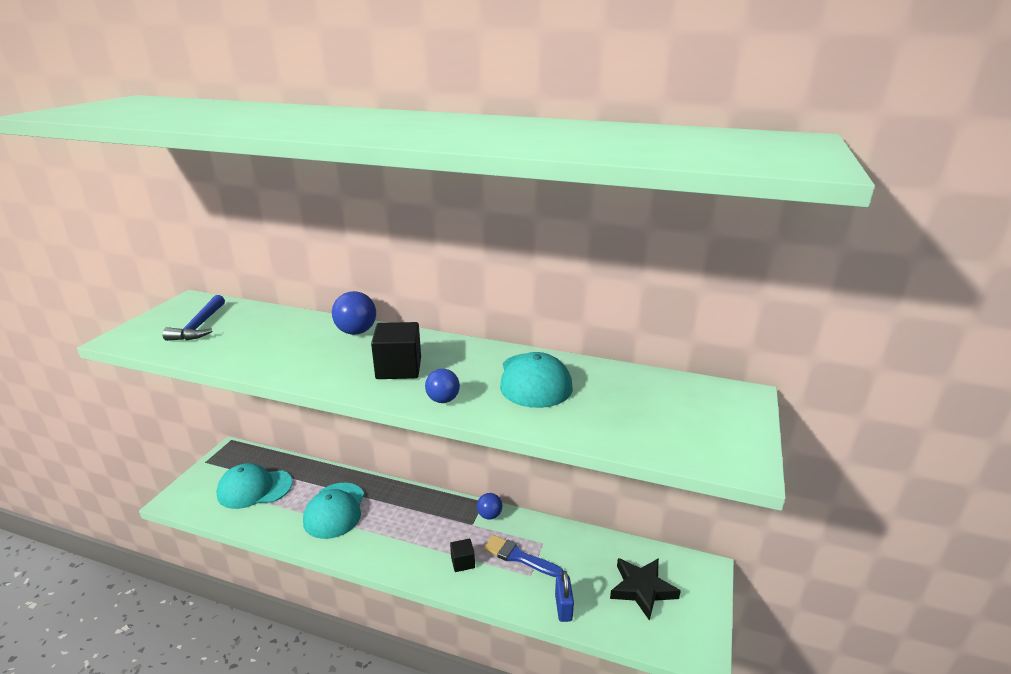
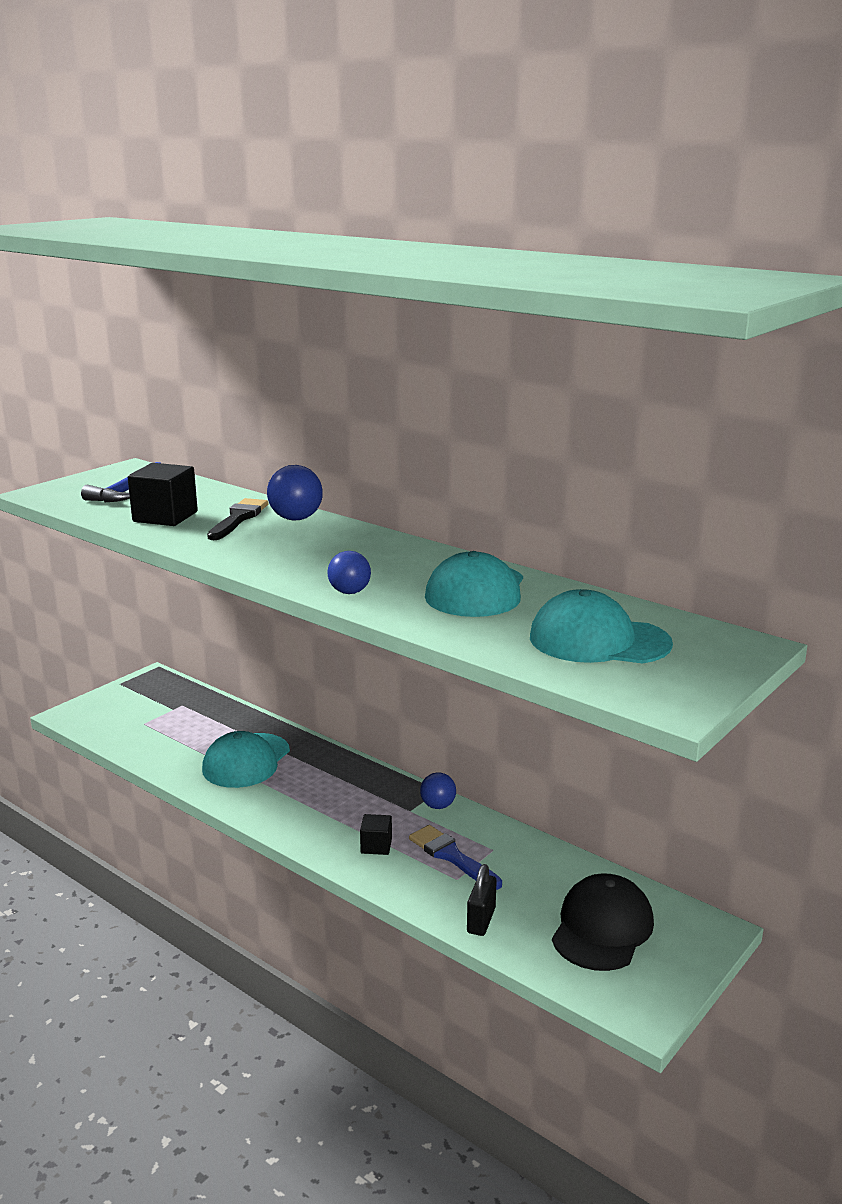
camera: 20 degrees right, 5 degrees down
(254, 488) = (163, 720): turquoise cap -> turquoise cap (599, 640)
(310, 339) = (238, 519): none -> black brush
(399, 368) = (320, 557): black cube -> black cube (165, 517)
(563, 607) = (481, 920): blue padlock -> black padlock
(642, 589) = (602, 928): black star -> black cap

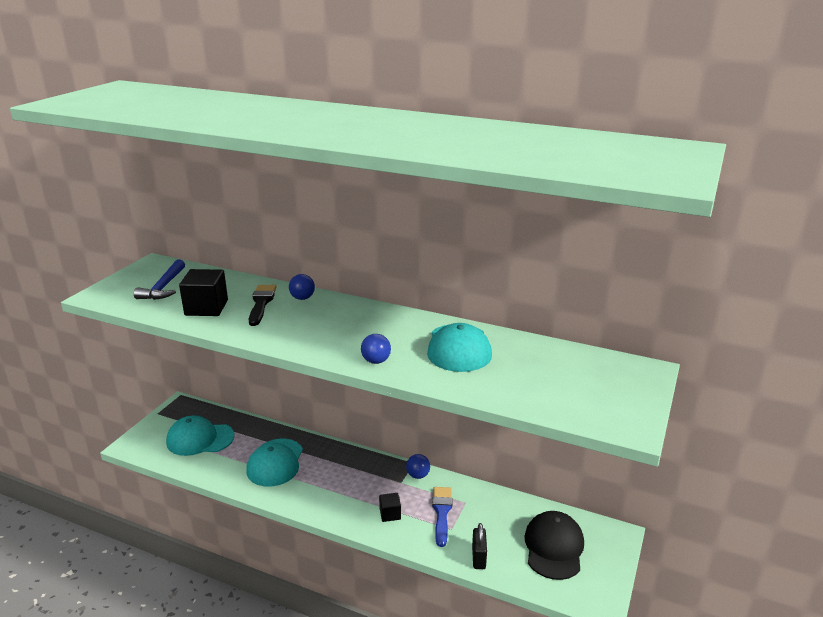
camera: 15 degrees left, 5 degrees up
(296, 519) = (302, 298): blue ball -> blue ball, size x0.66
(452, 856) = (442, 512): blue brush -> blue brush turned 60 degrees clockwise
(599, 640) = (558, 380): turquoise cap -> turquoise cap (200, 439)

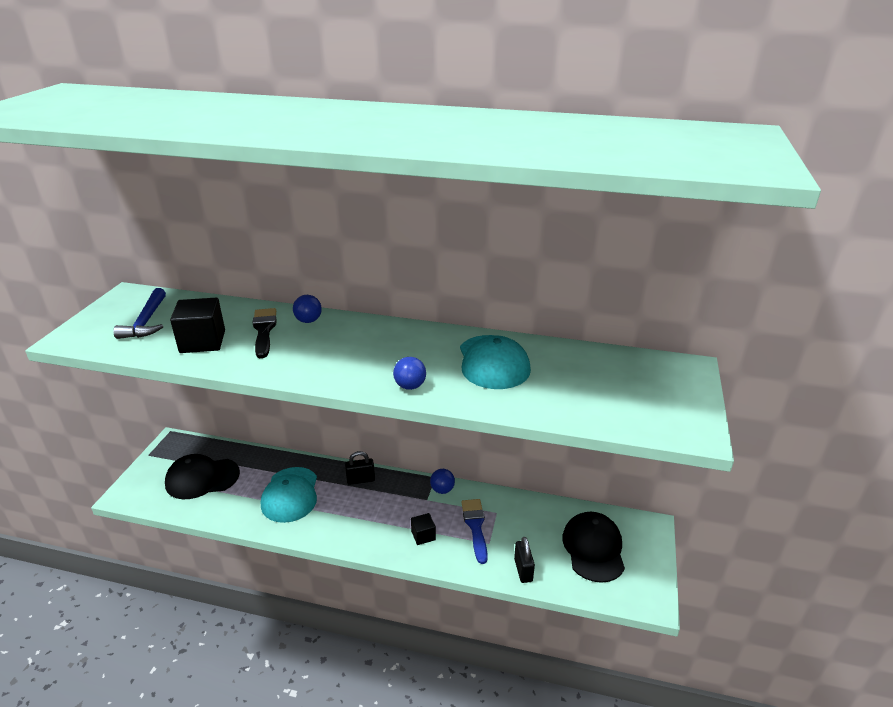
camera: 10 degrees left, 5 degrees up
(200, 439) = (202, 478): turquoise cap -> black cap
(343, 457) = (361, 480): none -> black padlock

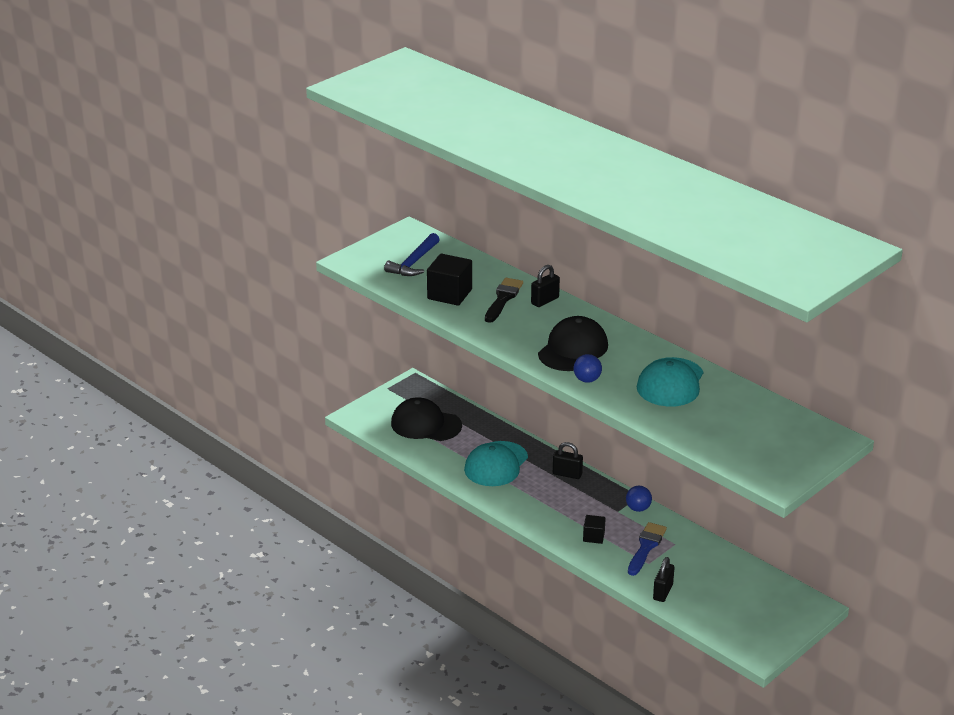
camera: 30 degrees right, 0 degrees up
(308, 321) = (545, 301): blue ball -> black padlock
(593, 548) = (742, 601): black cap -> black cap (573, 349)

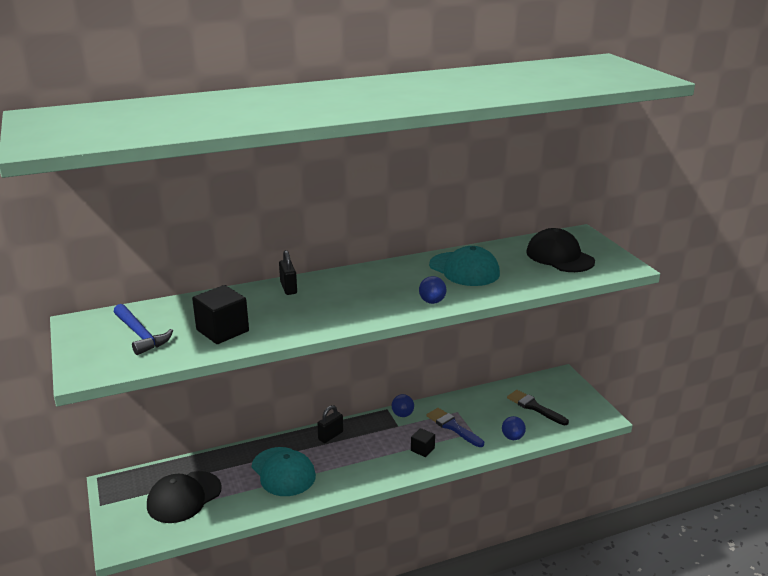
camera: 65 degrees left, 5 degrees down
(503, 299) = (263, 306): black brush -> black brush (534, 407)
(573, 349) = (379, 295): black cap -> black cap (559, 257)
(662, 592) = (512, 437): black padlock -> blue ball

